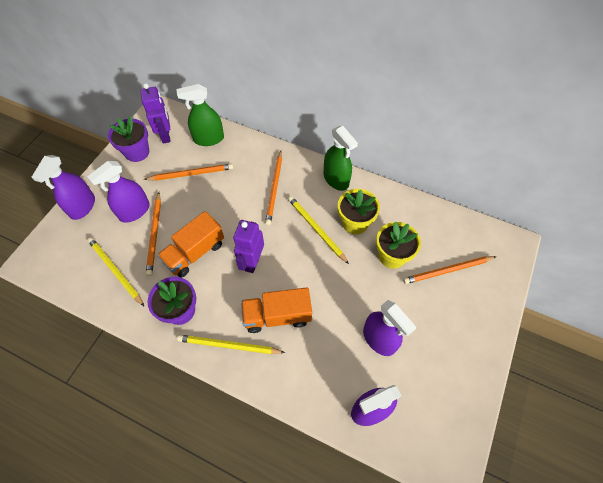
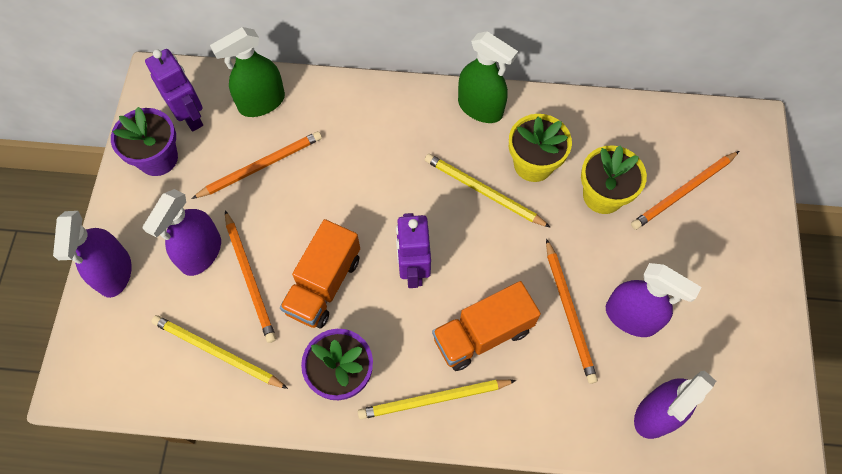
camera: 20 degrees left, 5 degrees up
(274, 189) = (397, 150): orange pencil -> orange pencil (569, 313)

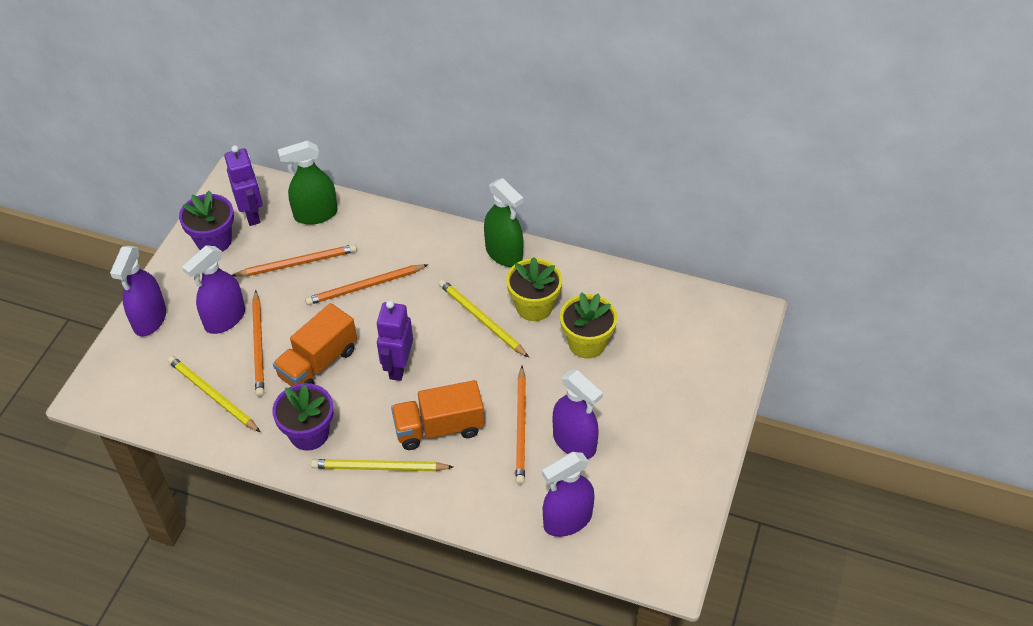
camera: 15 degrees right, 15 degrees down
(683, 192) = (661, 354): orange pencil -> orange pencil (365, 286)

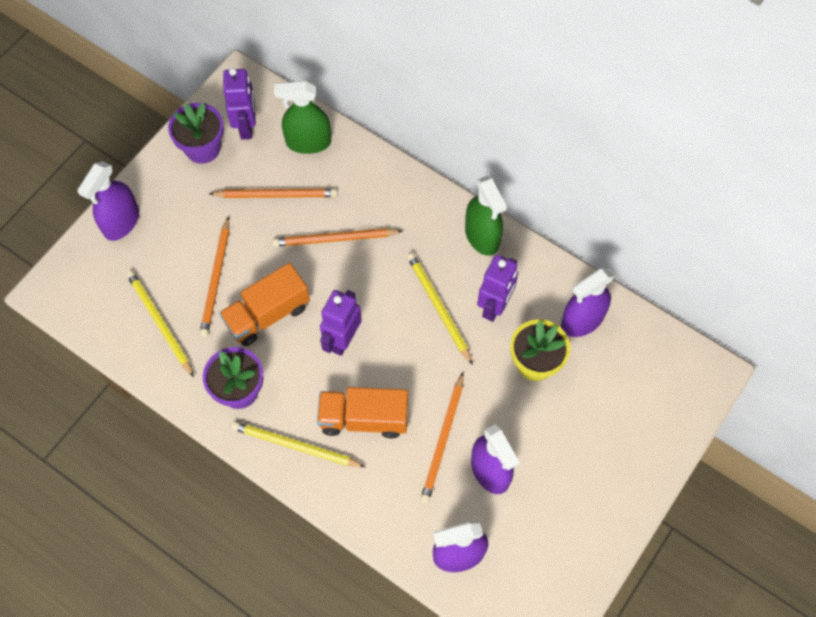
camera: 15 degrees right, 15 degrees up
(225, 319) = (191, 240): purple spray bottle -> purple spray bottle (582, 320)
(534, 306) = (494, 306): yellow flower pot -> purple robot

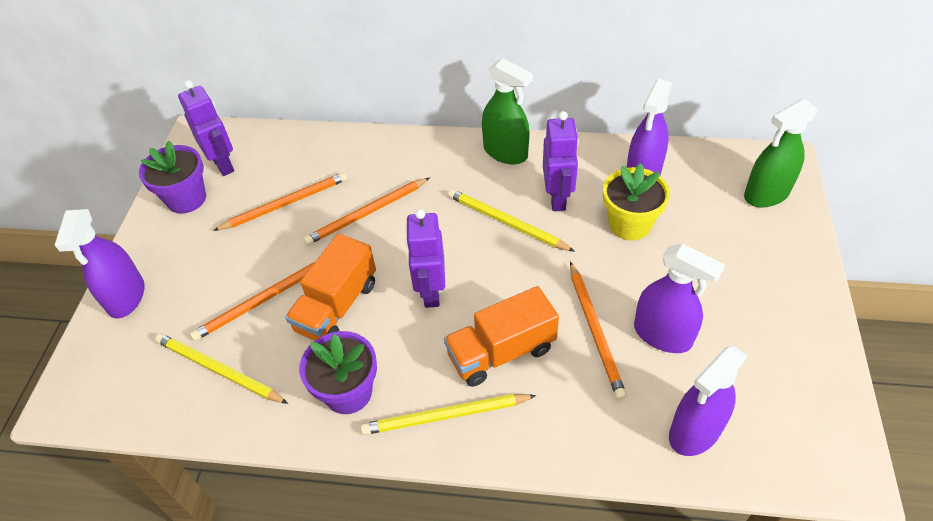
camera: 25 degrees left, 15 degrees down
(216, 279) = (262, 301): orange pencil -> orange pencil turned 75 degrees clockwise
(308, 142) = (293, 152): green spray bottle -> green spray bottle (766, 194)

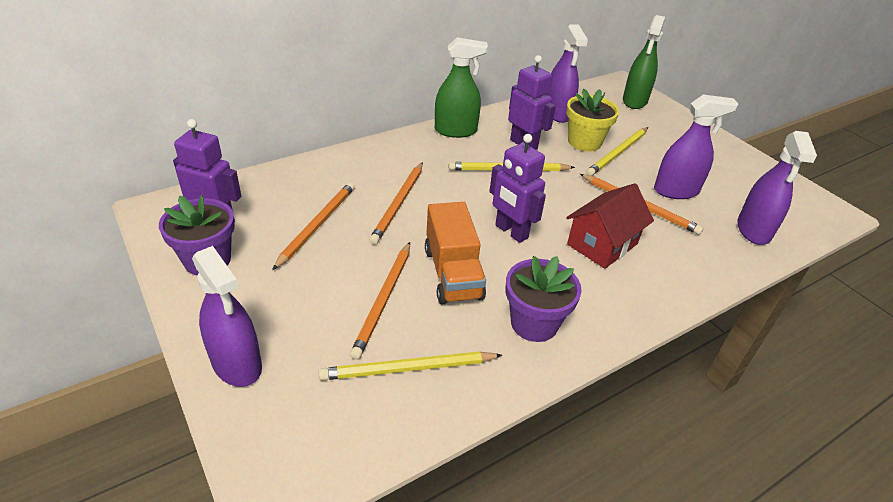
camera: 45 degrees left, 10 degrees down
(445, 416) = (617, 300): yellow pencil -> yellow pencil (617, 153)
(501, 352) = (602, 244): orange truck -> red house

